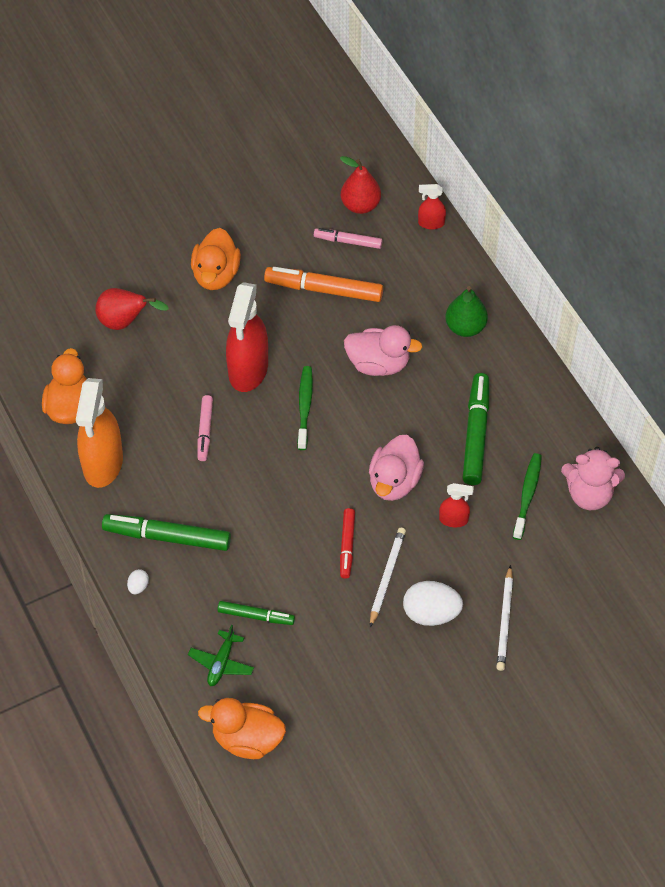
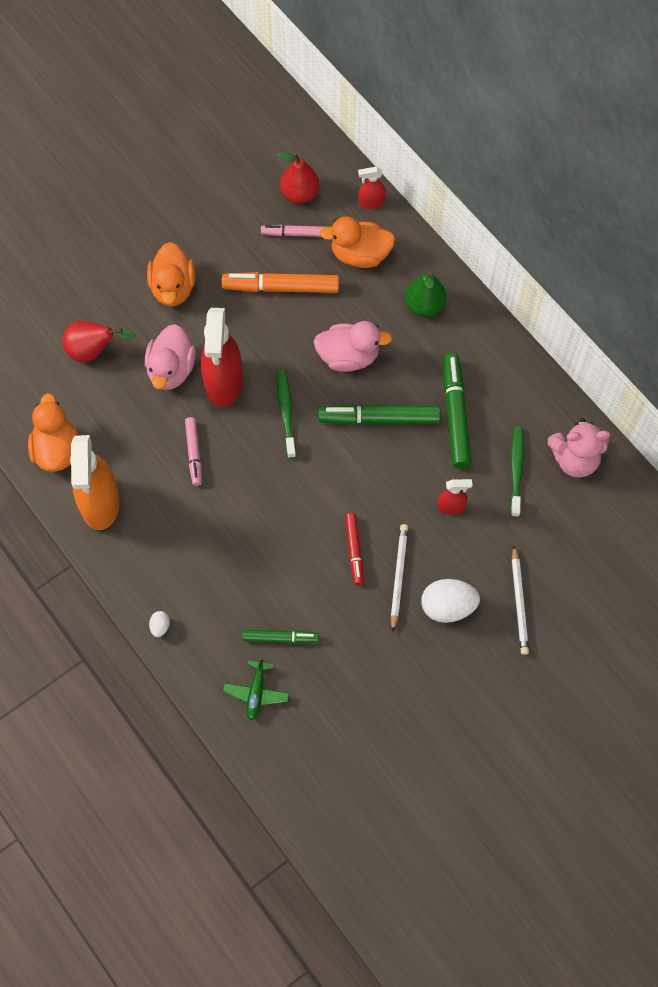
camera: 10 degrees left, 10 degrees up
(167, 537) = (178, 570): green marker -> green marker (379, 418)
(247, 739) = (296, 767): orange duck -> orange duck (360, 255)
(394, 482) = (387, 477): pink duck -> pink duck (171, 370)

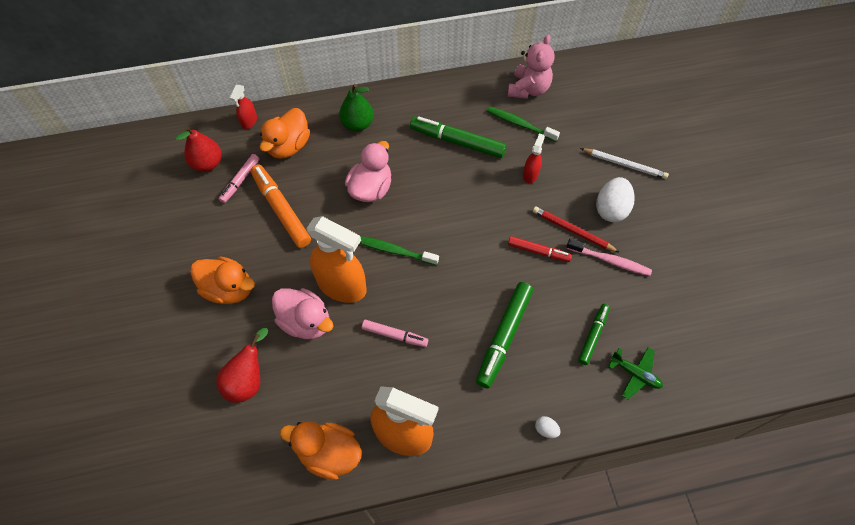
camera: 65 degrees left, 5 degrees down
(223, 383) = (342, 286): red spray bottle -> orange spray bottle
(281, 287) = (281, 209): orange marker -> orange marker turned 120 degrees clockwise
(379, 418) = (435, 190): green marker -> green marker (503, 336)
(379, 627) = (610, 261): none -> pink toothbrush
(398, 576) = (573, 231): white pencil -> red pencil

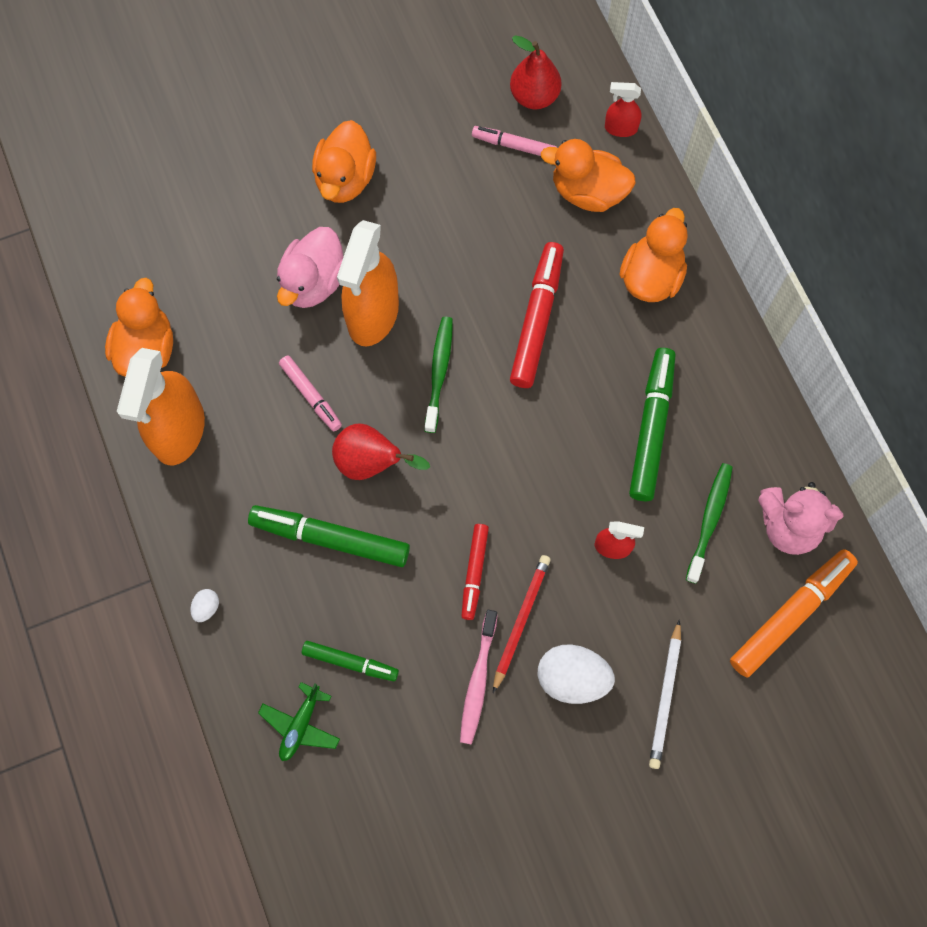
camera: 80 degrees right, 10 degrees up
(248, 380) = (226, 235): red pear -> red pear (371, 463)
(281, 209) = (478, 210): orange marker -> orange marker (791, 615)
(357, 124) = (651, 277): green pear -> orange duck
(371, 188) = (537, 319): pink duck -> red marker
(394, 335) = (311, 396): pink marker -> pink marker turned 45 degrees counterclockwise

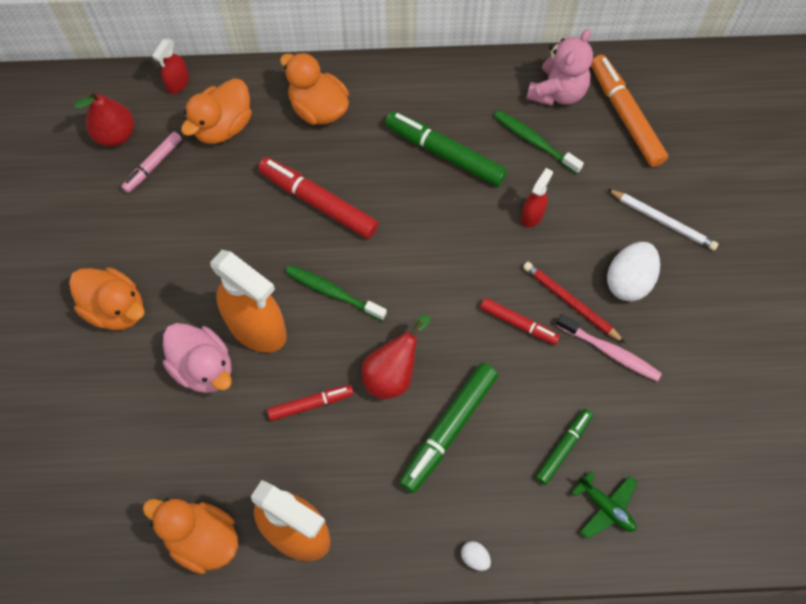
camera: 70 degrees left, 5 degrees down
(311, 396) = (311, 404): pink marker -> red marker

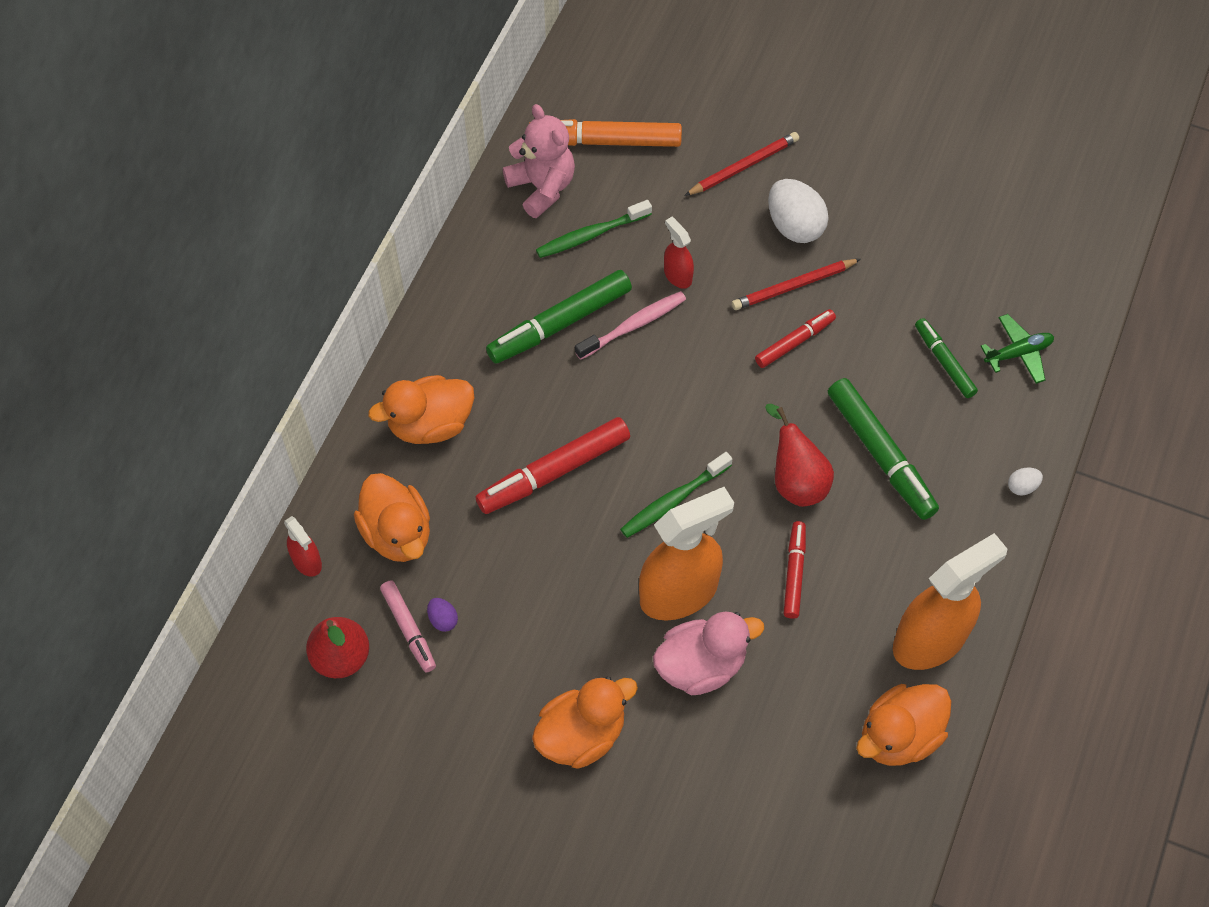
camera: 65 degrees left, 5 degrees down
(169, 183) = (443, 619): none -> purple egg
(610, 351) = (862, 277): pink toothbrush -> pink toothbrush (633, 325)
(662, 221) = (743, 166): white pencil -> red pencil

